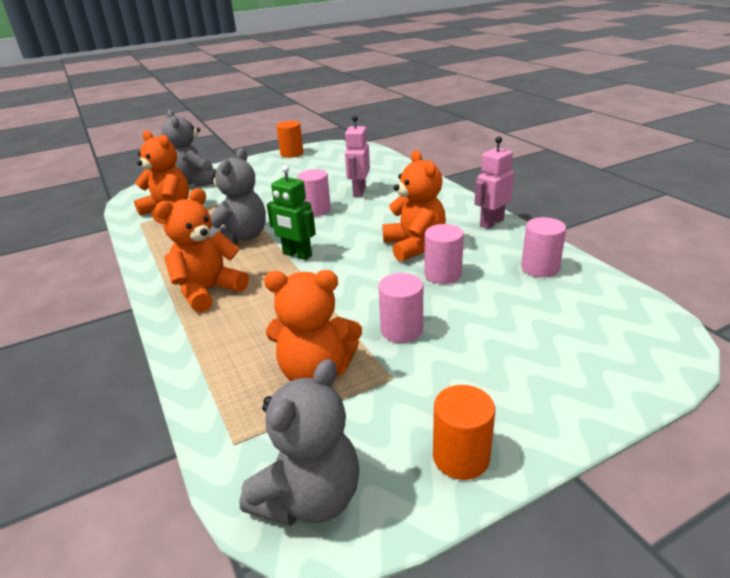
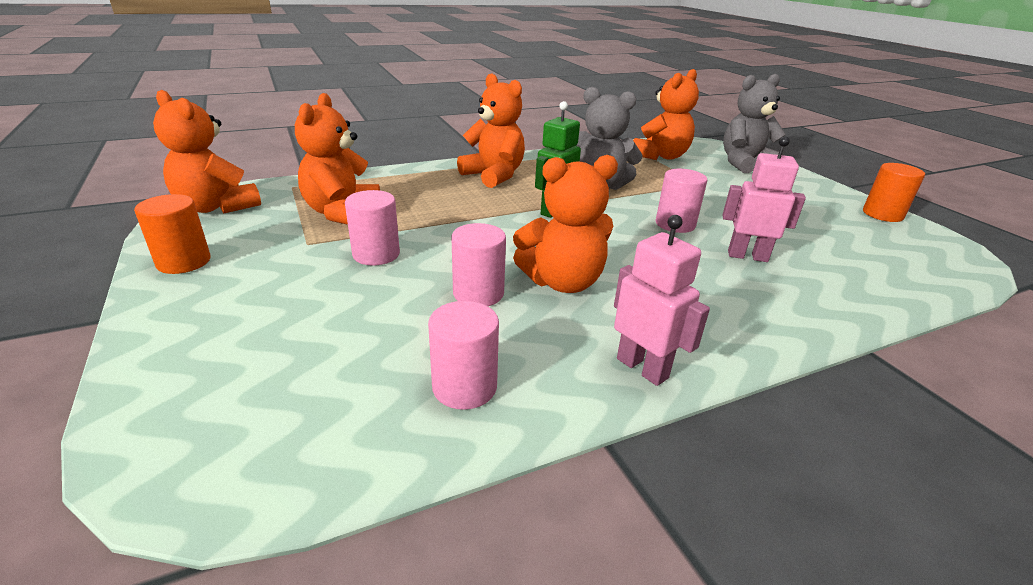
camera: 90 degrees right, 0 degrees up
(309, 498) = (217, 207): grey teddy bear -> orange teddy bear

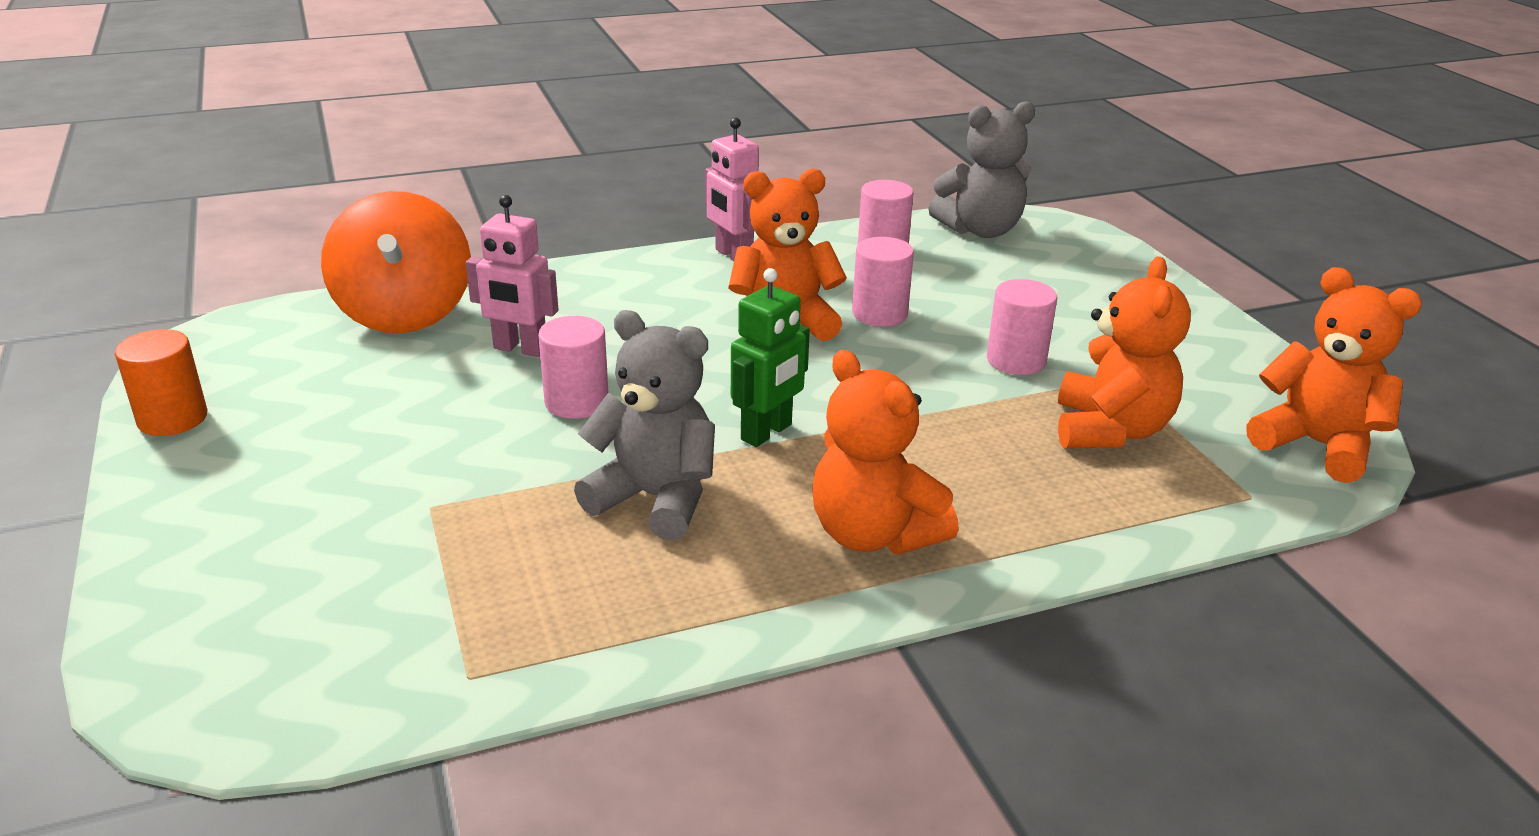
camera: 175 degrees left, 0 degrees up
(184, 262) = (1236, 355): orange cylinder -> none
(661, 156) = (422, 626): orange teddy bear -> none
(744, 164) = (224, 589): grey teddy bear -> grey teddy bear (980, 230)
(870, 283) = (405, 313): none -> orange spinning top

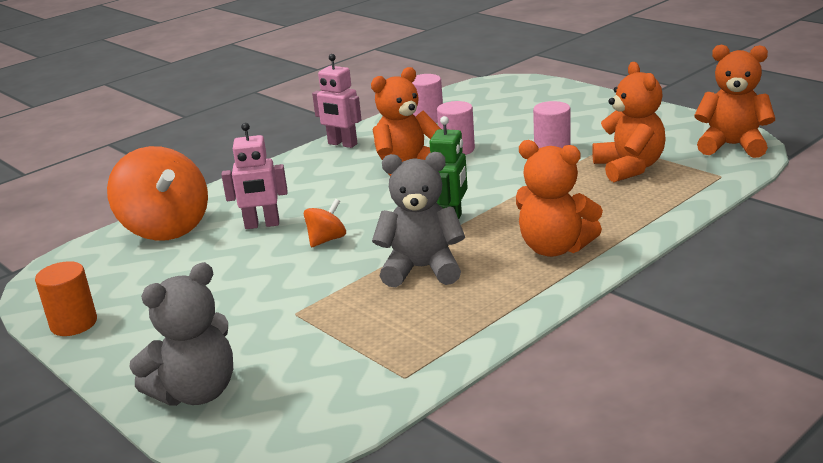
camera: 20 degrees left, 5 degrees down
(576, 402) = (326, 240): pink cylinder -> orange spinning top
(980, 230) = (473, 95): grey teddy bear -> grey teddy bear (196, 392)

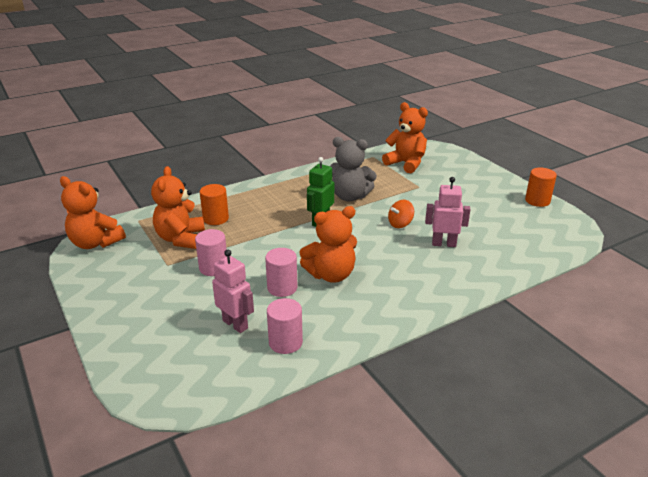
camera: 170 degrees left, 5 degrees up
(166, 228) = (514, 255): orange spinning top -> none
(196, 392) = (459, 164): grey teddy bear -> none
(342, 144) = (378, 322): pink robot -> pink robot (235, 324)
(554, 248) = (275, 195): orange teddy bear -> orange teddy bear (406, 163)
(612, 197) = (216, 219): none -> orange cylinder

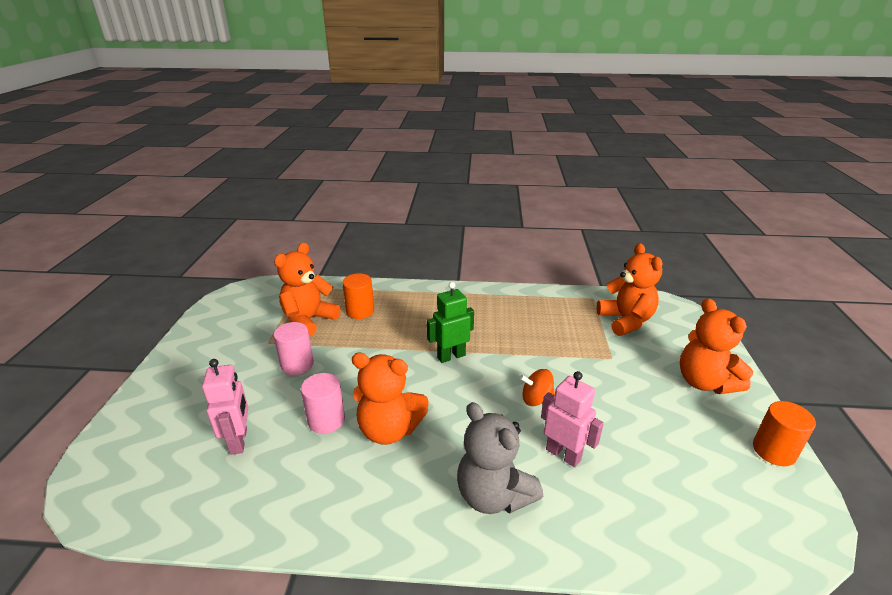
camera: 35 degrees right, 0 degrees up
(95, 243) = (246, 296): orange teddy bear -> orange teddy bear (704, 382)
(285, 342) = (252, 493): pink cylinder -> none
(350, 196) = (515, 338): grey teddy bear -> grey teddy bear (493, 495)

